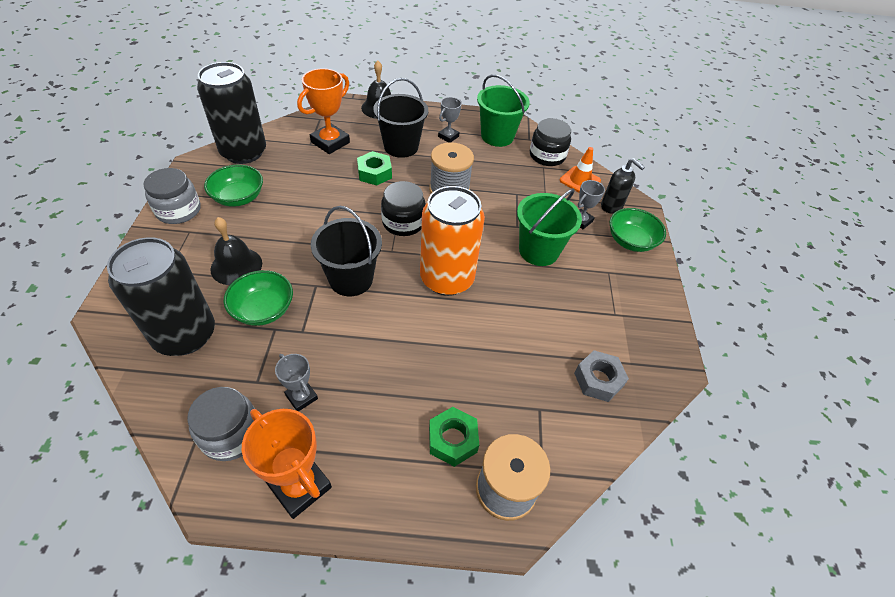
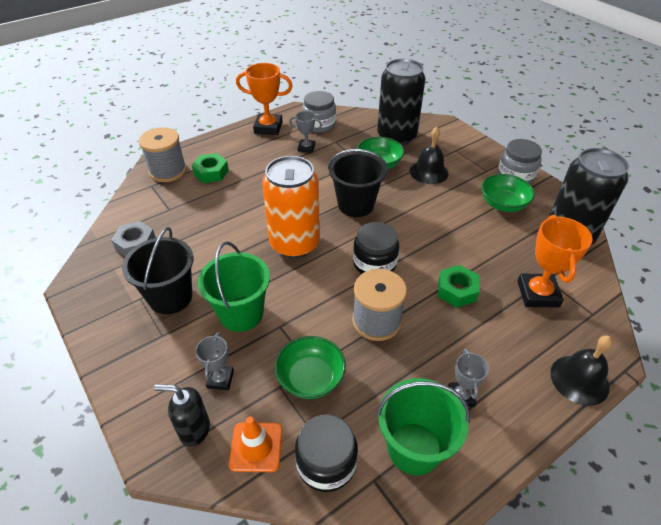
camera: 145 degrees right, 5 degrees down
(401, 146) = (481, 339): black bucket -> black bucket (170, 297)
(631, 241) = (151, 390): green bowl -> green bowl (310, 378)

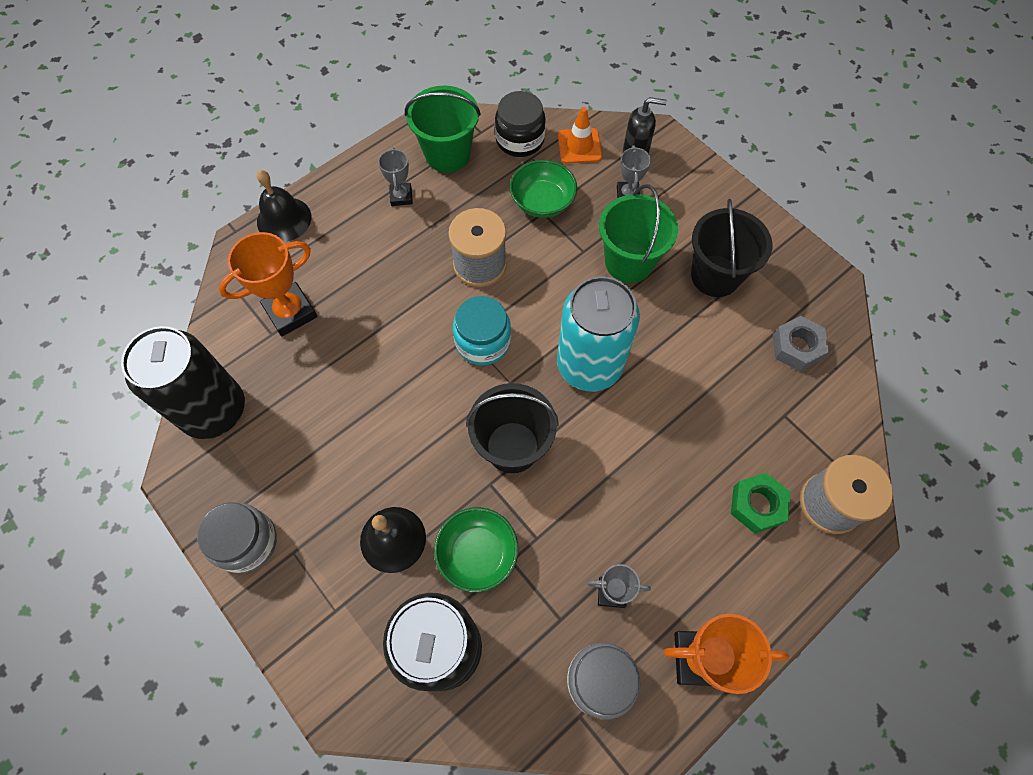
camera: 175 degrees right, 20 degrees up
(294, 244) = (589, 365): orange can -> turquoise can
(374, 263) = (483, 341): black jar -> turquoise jar
(456, 290) = (385, 309): green nut -> none
(503, 204) = (288, 467): green bowl -> none
(537, 294) = (290, 312): orange trophy -> orange trophy turned 60 degrees clockwise

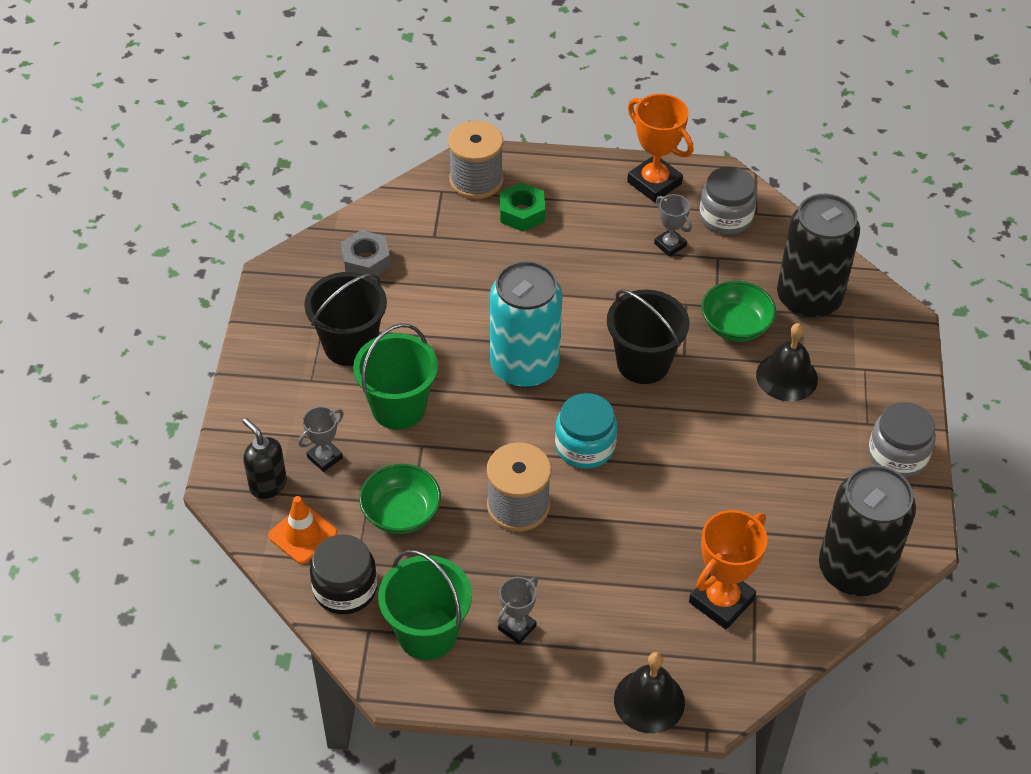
camera: 135 degrees left, 15 degrees down
(290, 312) = (721, 601): orange trophy -> orange trophy turned 60 degrees counterclockwise

